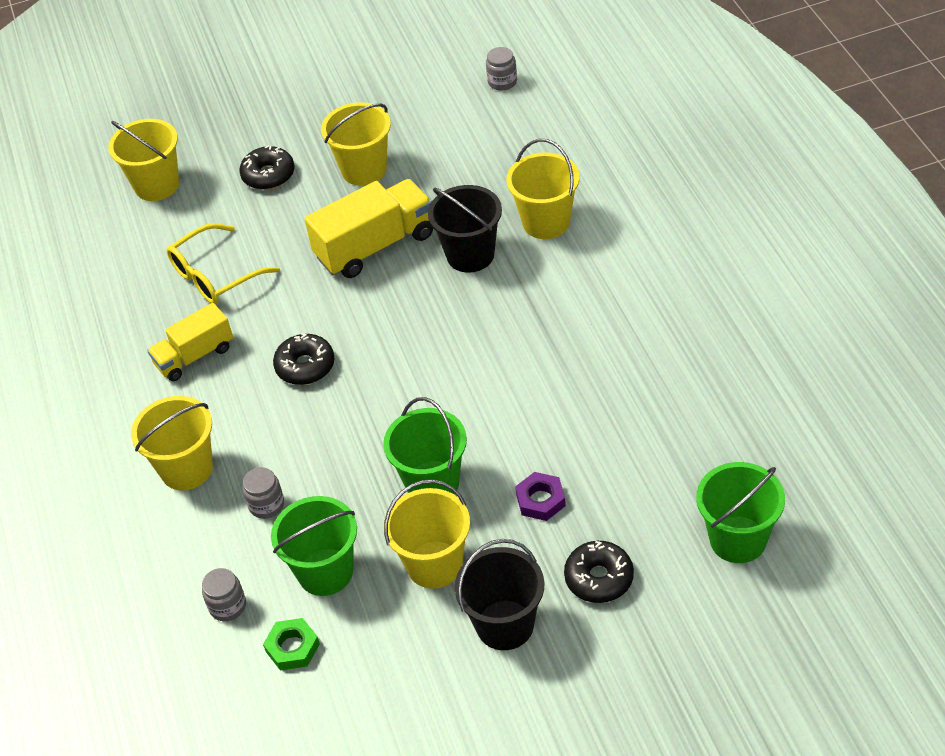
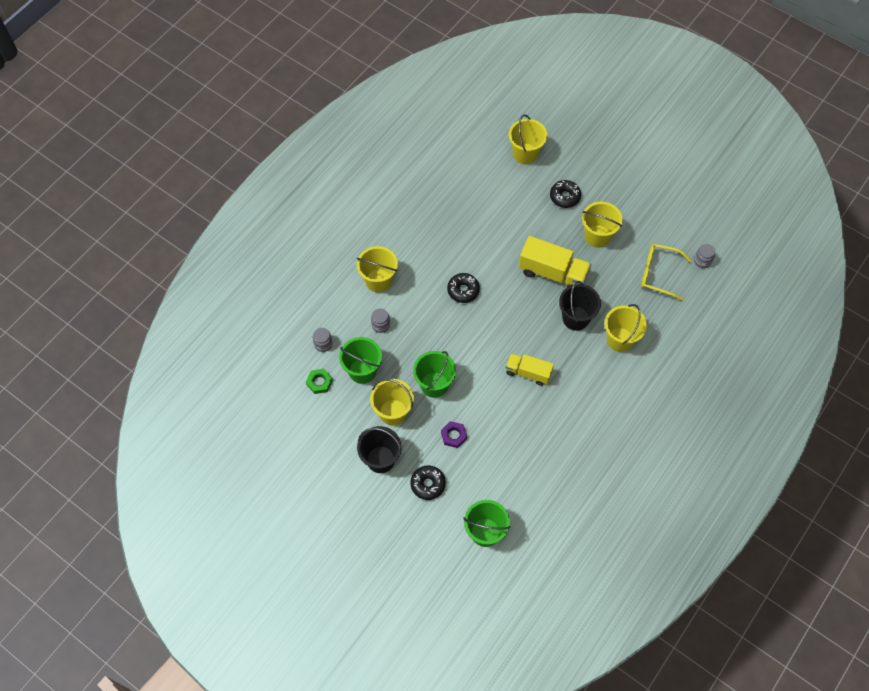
camera: 50 degrees right, 15 degrees up
(194, 356) = (439, 241): yellow truck -> yellow truck (528, 373)
(215, 275) = (489, 217): yellow glasses -> yellow glasses (658, 274)

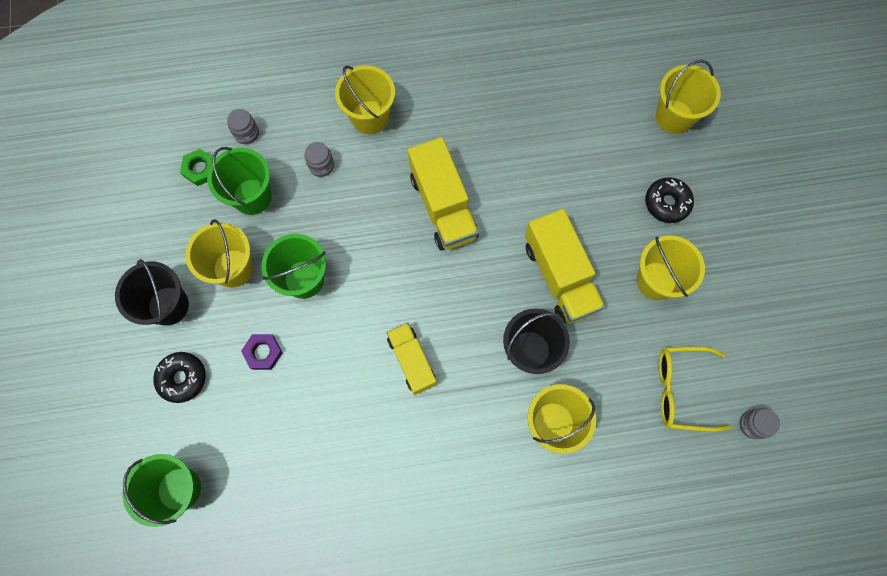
camera: 45 degrees right, 10 degrees up
(463, 290) = (443, 206): black donut -> yellow truck
(658, 274) = (681, 390): yellow glasses -> yellow glasses turned 60 degrees counterclockwise

